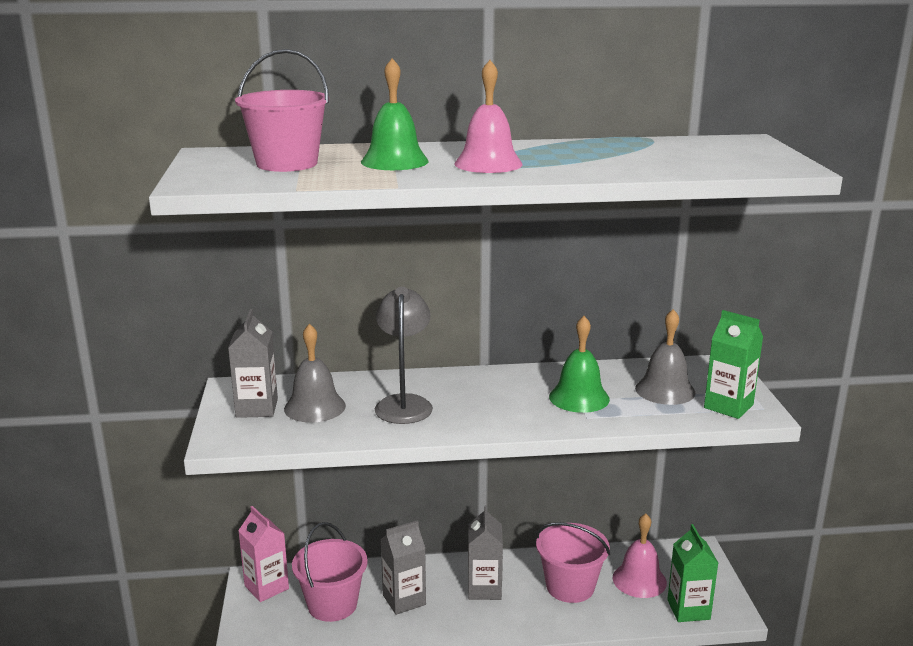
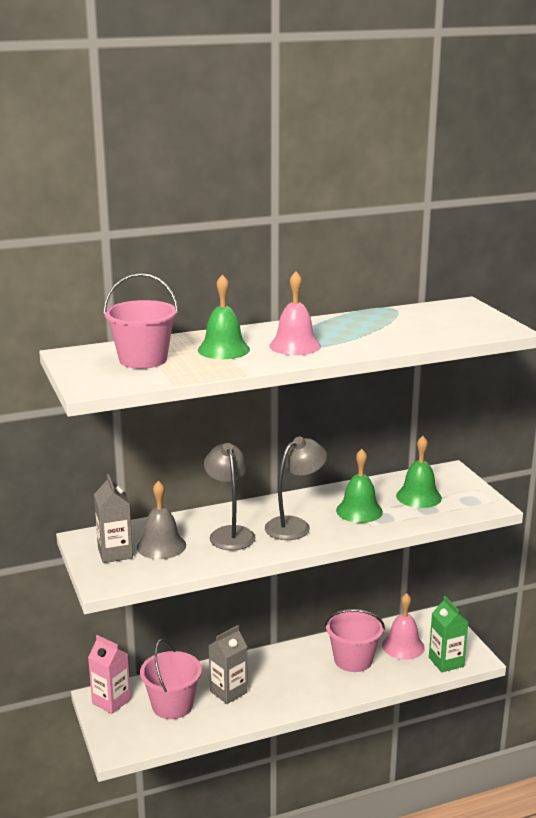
camera: 15 degrees left, 0 degrees up
(484, 589) = (288, 673): grey carton -> none
(488, 404) = (294, 525): none -> grey lamp
(665, 390) = (418, 496): grey bell -> green bell
(728, 406) = (468, 503): green carton -> none

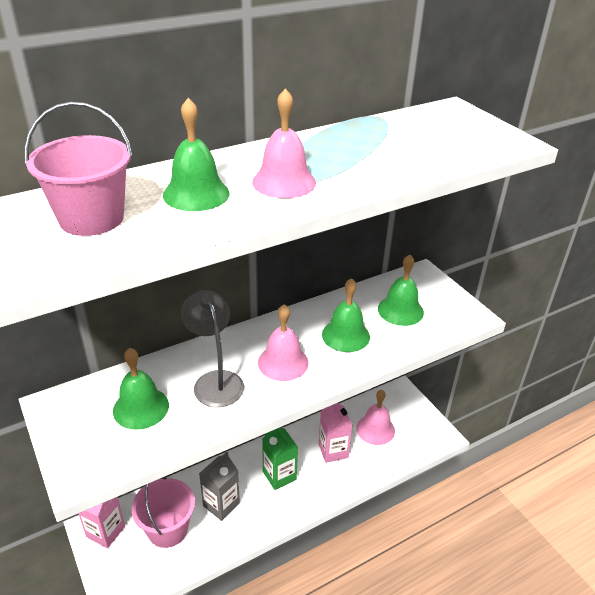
camera: 10 degrees left, 15 degrees up
(115, 553) = (88, 425): grey carton -> none
(161, 546) = (141, 407): grey bell -> green bell
(294, 525) = (283, 362): grey lamp -> pink bell
(353, 660) = (333, 451): pink bucket -> pink carton
(446, 662) = (416, 444): green carton -> green carton (279, 475)

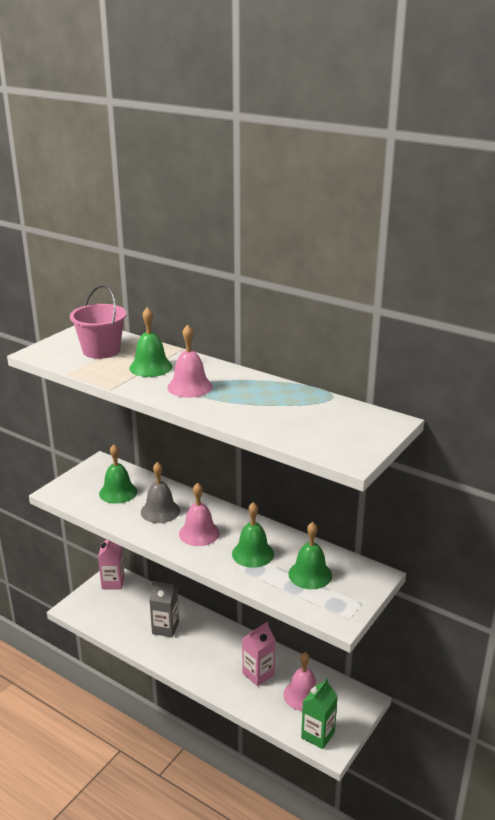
camera: 65 degrees right, 10 degrees down
(168, 529) = (130, 610): pink bucket -> none
(215, 381) = (160, 511): grey lamp -> grey bell
(279, 475) = (211, 650): green carton -> green carton (318, 735)

